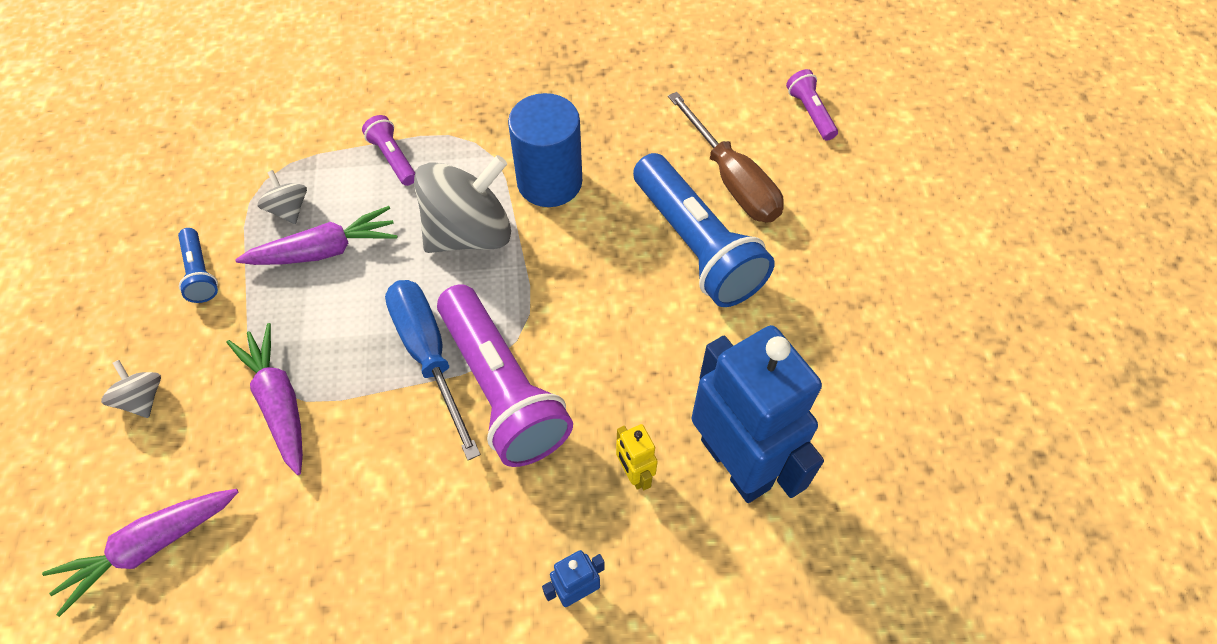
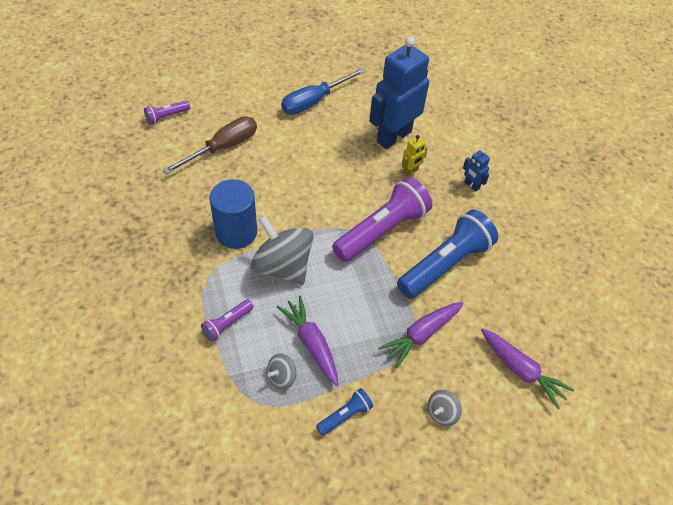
camera: 105 degrees left, 5 degrees down
(429, 355) = (371, 268): blue screwdriver -> blue screwdriver (314, 101)
(696, 245) = (272, 159): blue flashlight -> blue flashlight (445, 264)

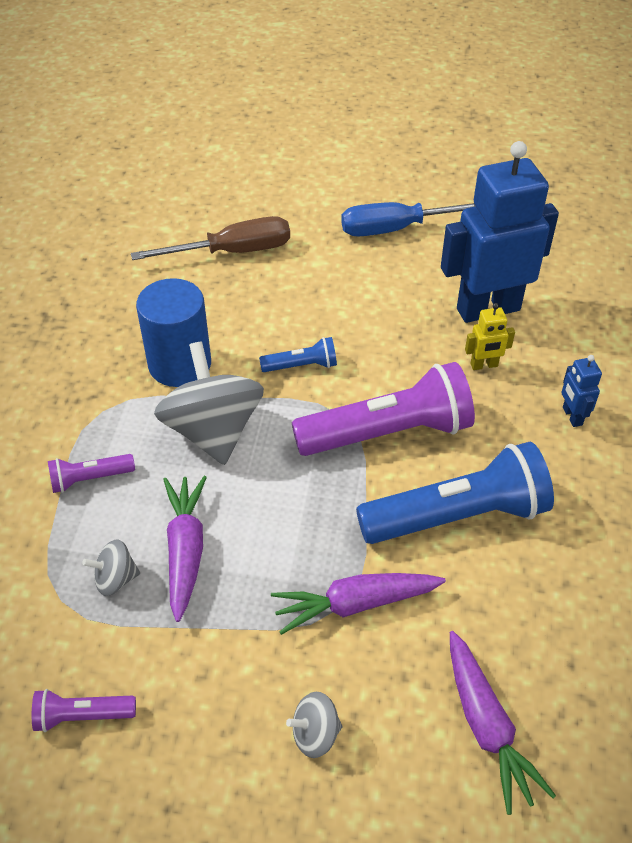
camera: 30 degrees right, 5 degrees down
(166, 116) = (185, 193): purple flashlight -> purple flashlight (82, 716)
(345, 415) = (168, 672): blue flashlight -> blue flashlight (301, 366)

